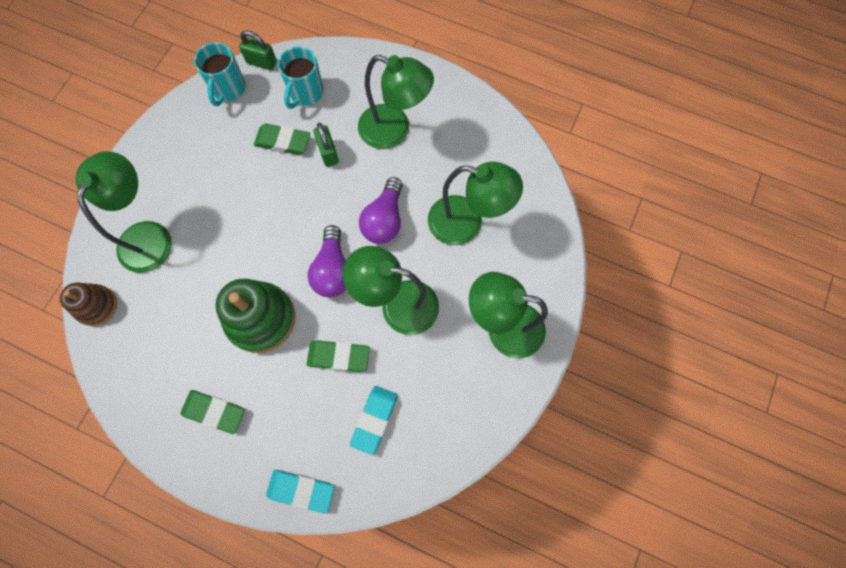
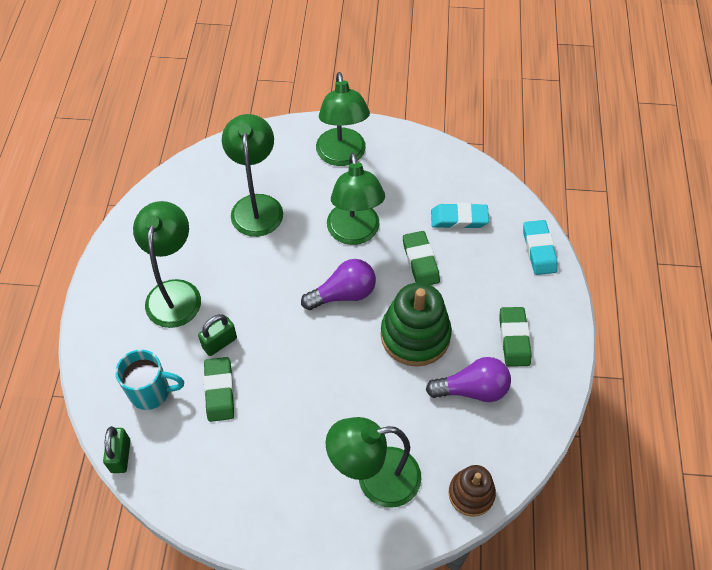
camera: 110 degrees left, 15 degrees down
(228, 89) = (167, 477): turquoise mug -> none
(384, 220) = (277, 269): purple light bulb -> purple light bulb (472, 389)

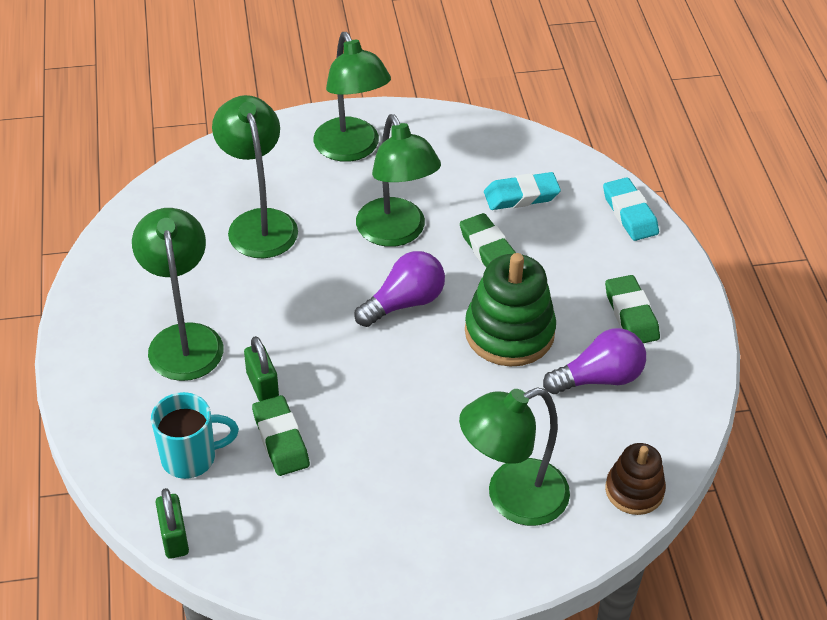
camera: 15 degrees left, 10 degrees down
(219, 343) = (262, 385): green padlock -> green padlock turned 60 degrees counterclockwise

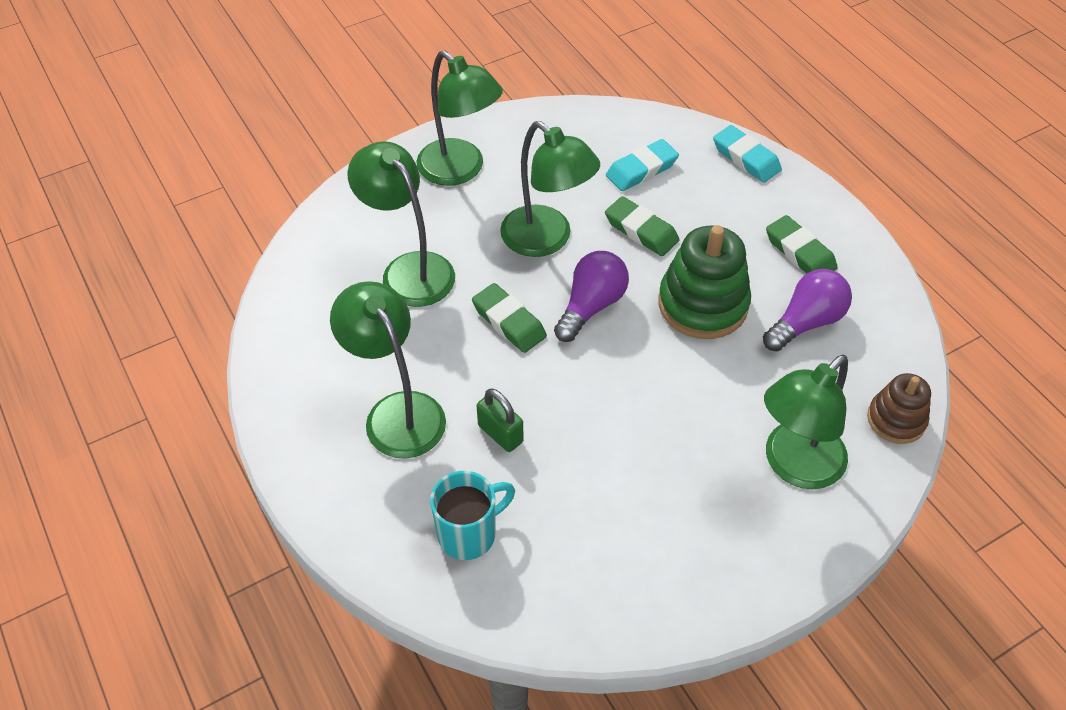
camera: 20 degrees left, 5 degrees up
(174, 538) = (497, 624): green padlock -> none
(281, 439) = (548, 483): green eraser -> green eraser (509, 322)

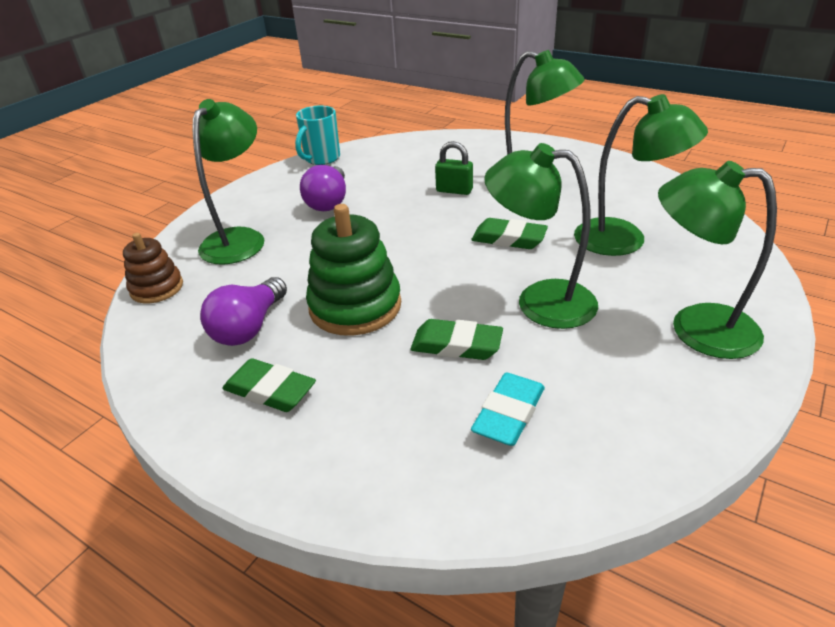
camera: 155 degrees right, 15 degrees down
(469, 533) = (433, 156): turquoise mug -> turquoise mug (321, 159)
(591, 306) = (453, 270): purple light bulb -> purple light bulb (328, 202)
(746, 158) = (383, 494): turquoise eraser -> none

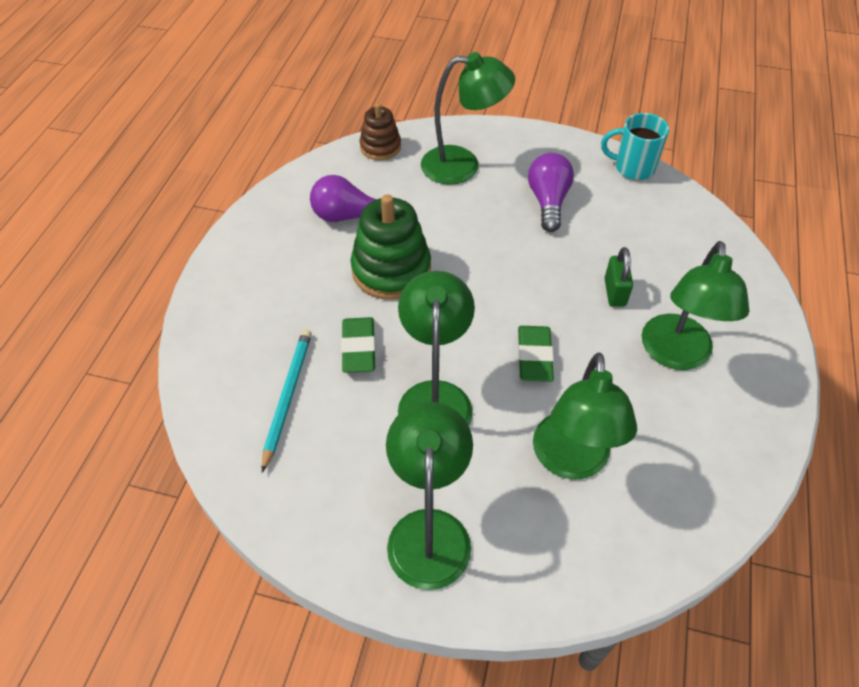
camera: 70 degrees right, 15 degrees up
(270, 390) = (285, 252): green eraser -> none
(328, 202) = (548, 201): purple light bulb -> purple light bulb turned 105 degrees clockwise
(509, 414) = (287, 397): turquoise eraser -> turquoise pencil

